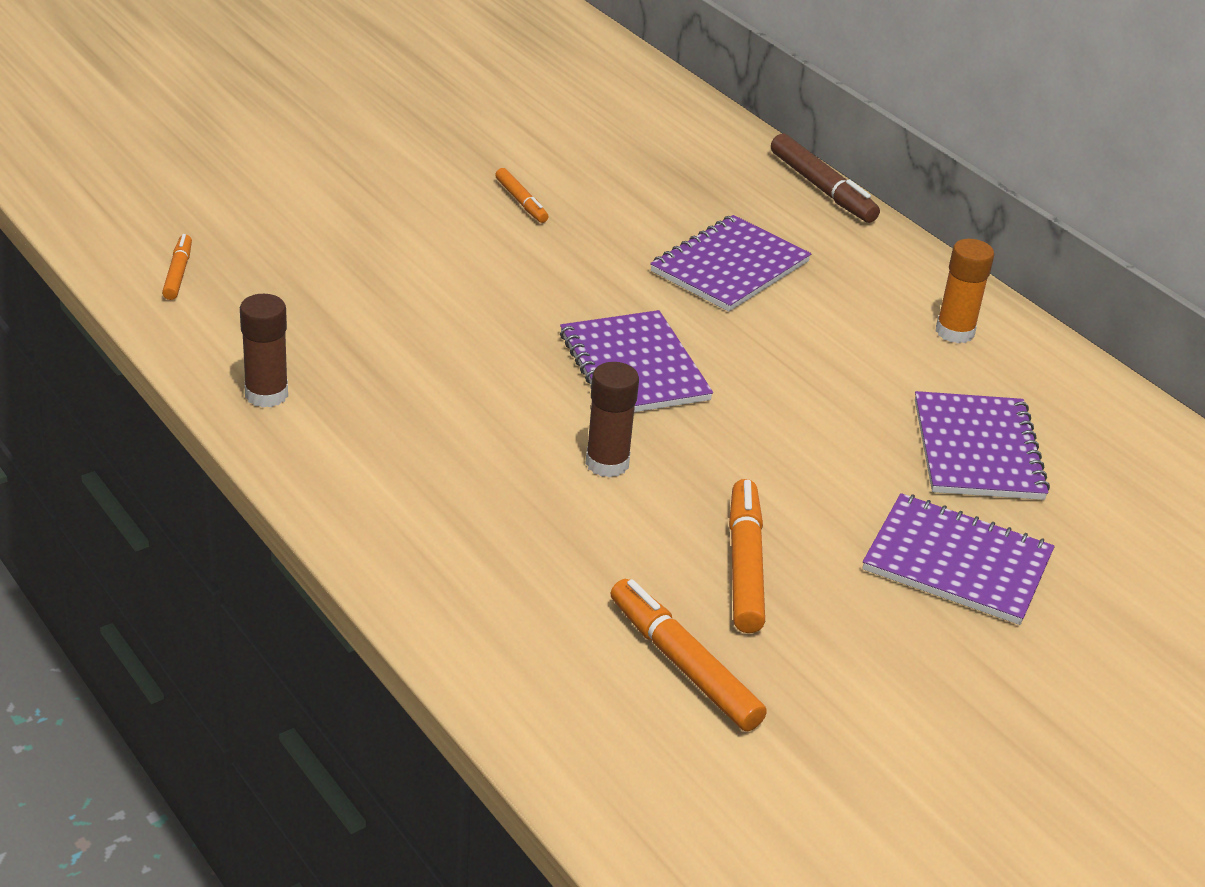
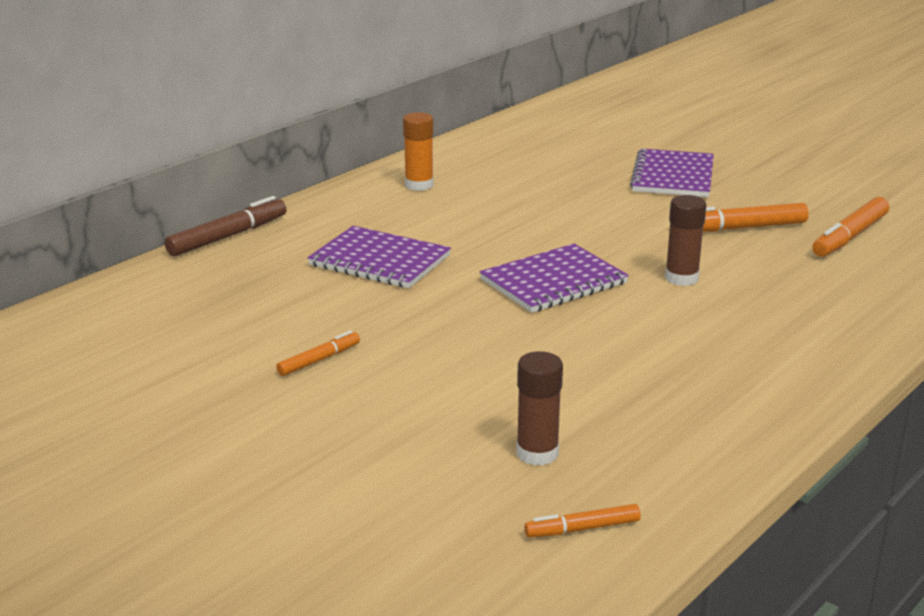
camera: 100 degrees left, 10 degrees down
(266, 394) = (735, 428): brown glue stick -> brown glue stick (537, 453)
(977, 449) = (554, 175): purple notebook -> none

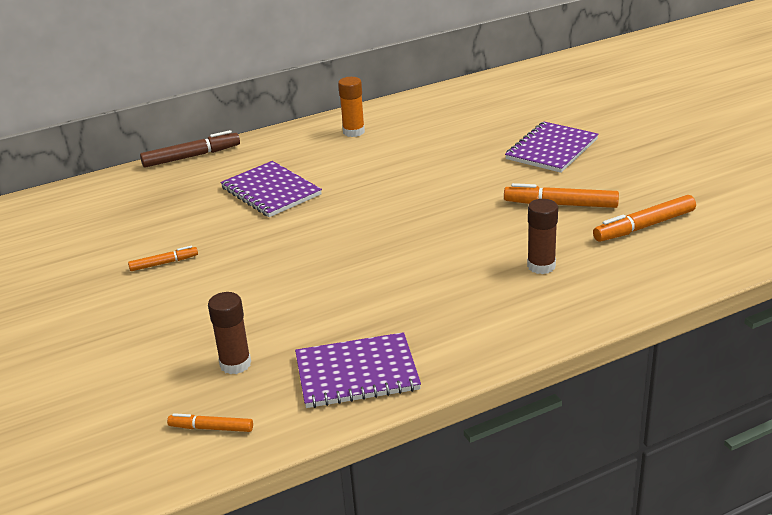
camera: 25 degrees right, 5 degrees up
(553, 281) = (373, 228): purple notebook -> purple notebook (357, 373)
(681, 278) = (471, 241): brown glue stick -> brown glue stick (541, 266)

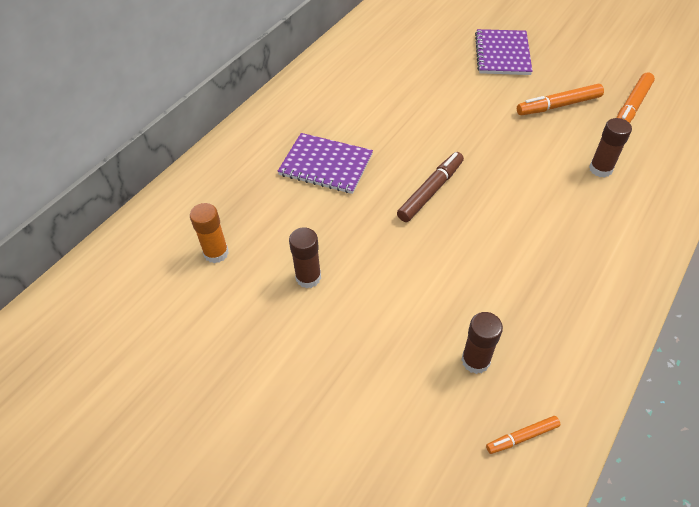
camera: 30 degrees left, 20 degrees up
(164, 263) = (308, 277): orange marker -> brown glue stick
(191, 156) = (216, 149): brown marker -> brown marker (430, 191)
(353, 132) = (334, 80): orange glue stick -> orange glue stick (216, 253)
(357, 373) = (575, 327): purple notebook -> none

